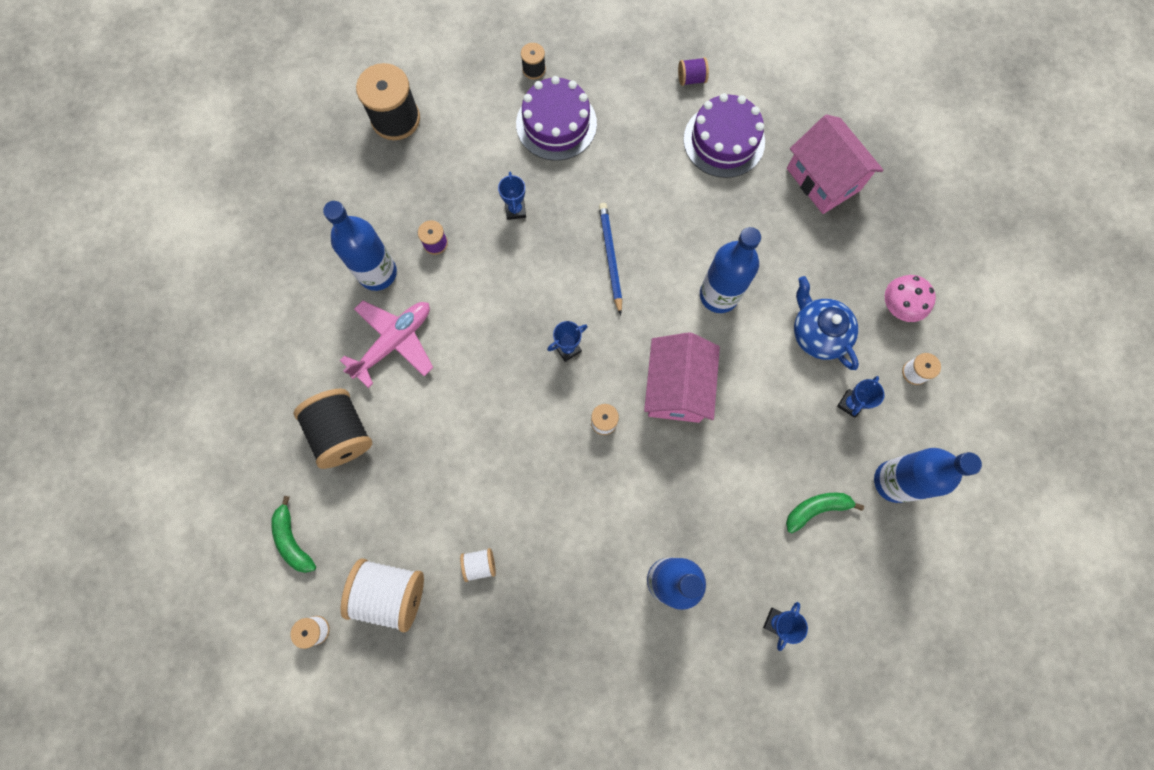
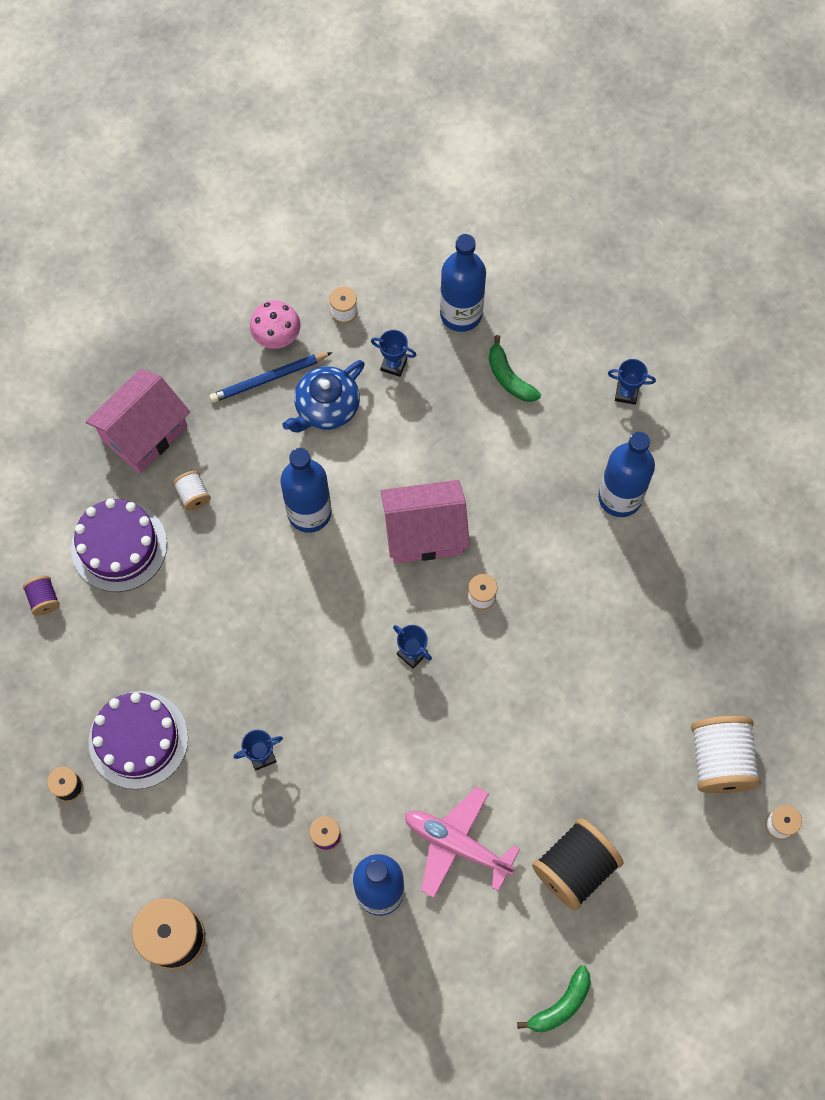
camera: 105 degrees left, 5 degrees down
(293, 540) = (701, 881): green banana -> green banana (561, 1005)
(479, 564) = (663, 680): white spool -> white spool (193, 495)
(610, 257) = (294, 635): blue pencil -> blue pencil (269, 378)

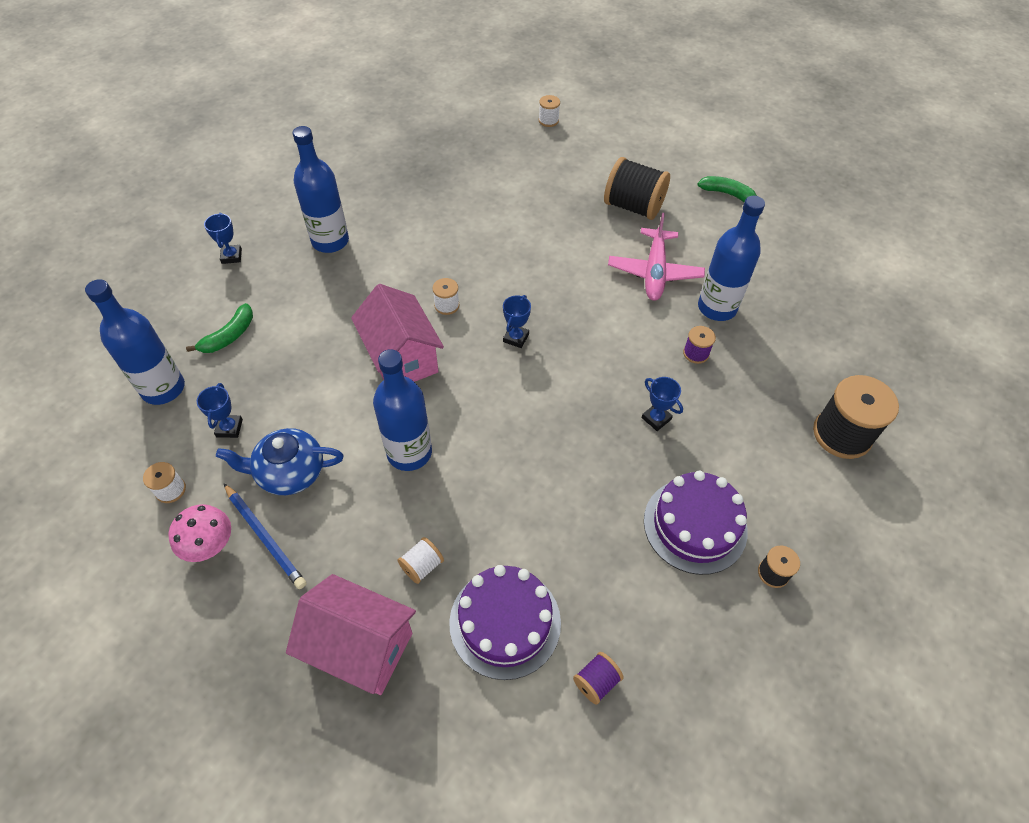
camera: 110 degrees left, 15 degrees down
(326, 407) = (289, 472): blue teapot -> blue teapot turned 150 degrees clockwise
(720, 760) = (519, 153): white spool -> none

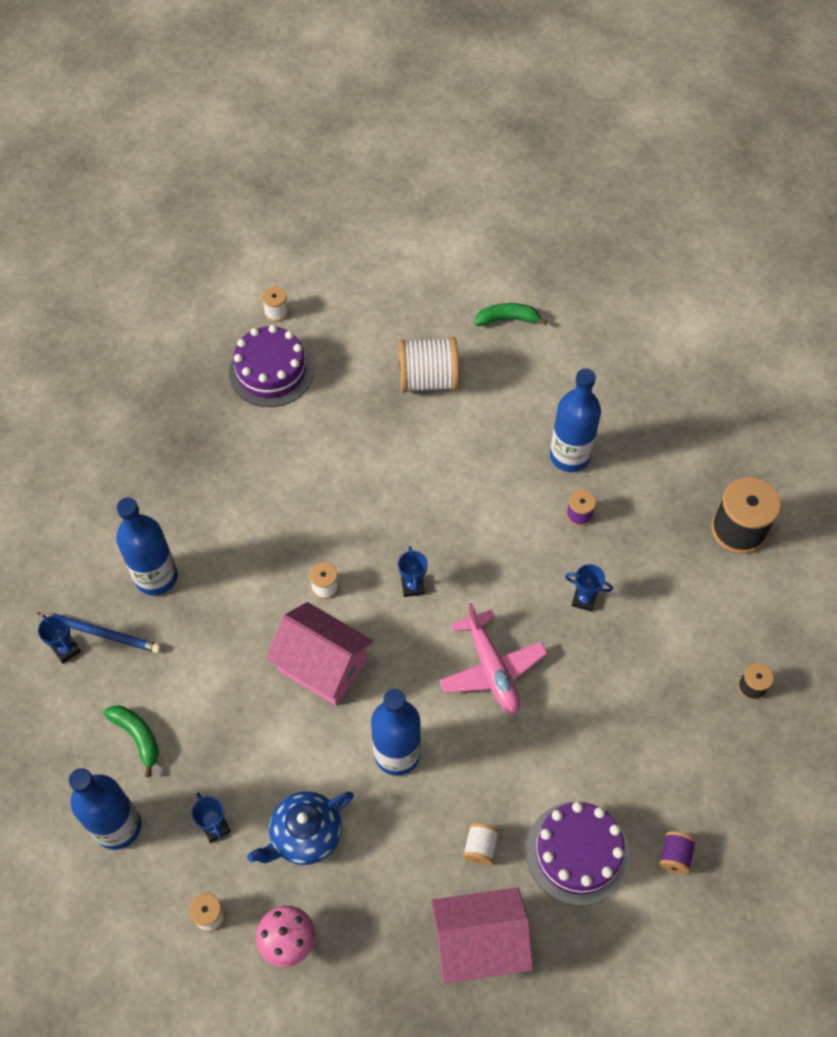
camera: 30 degrees left, 5 degrees up
(229, 336) = (137, 737): green banana -> green banana turned 45 degrees counterclockwise
(264, 537) = (329, 905): blue pencil -> blue pencil (101, 633)
(633, 207) = (428, 379): black spool -> white spool
(654, 272) = (492, 446): pink plane -> pink plane (492, 669)
(695, 525) = (671, 681): purple cake -> purple cake (271, 371)

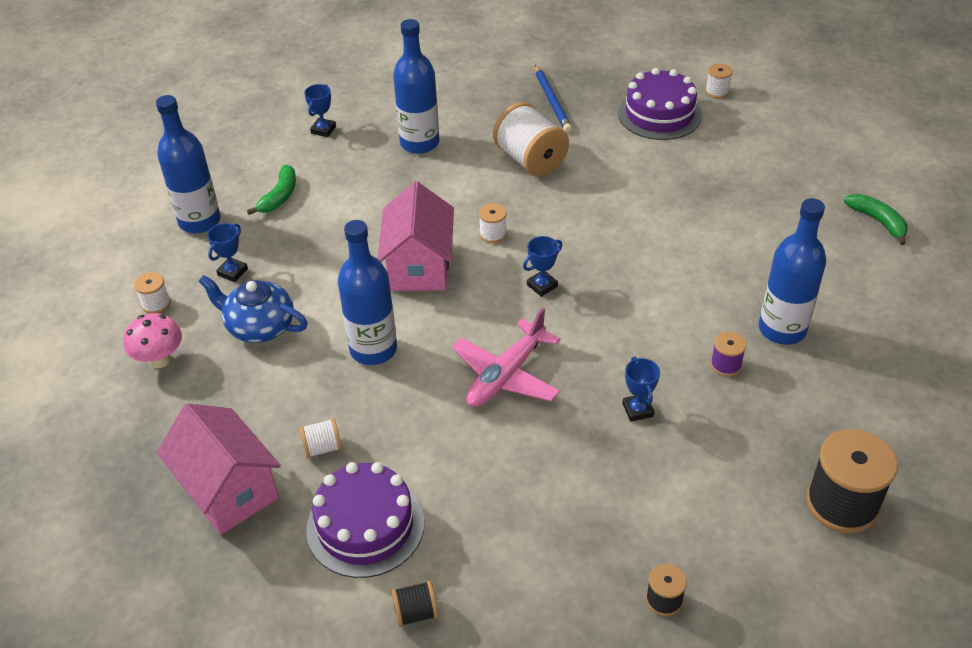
camera: 60 degrees right, 15 degrees down
(101, 633) = (350, 140): blue pencil -> blue pencil (551, 101)
(428, 379) = (755, 202): white spool -> white spool (530, 160)
(675, 856) = (416, 612): purple spool -> black spool

